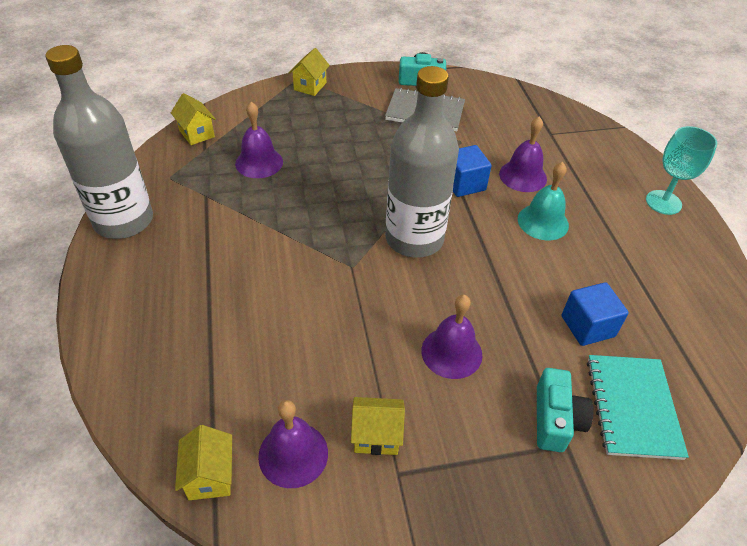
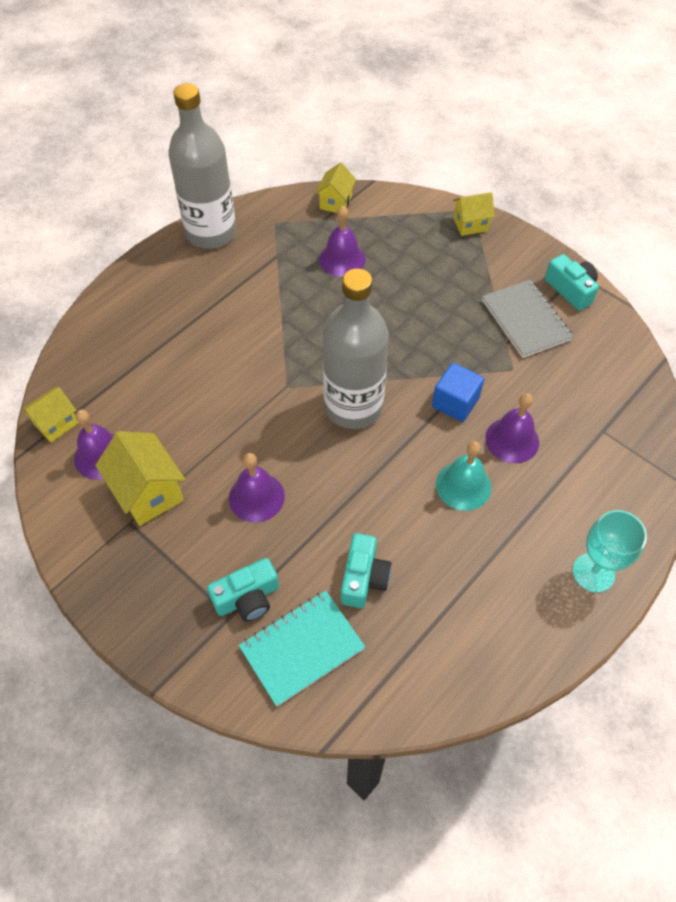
camera: 55 degrees right, 10 degrees up
(376, 436) = (148, 493): yellow house -> yellow house, size x1.59
(587, 326) = (363, 578): blue cube -> turquoise camera

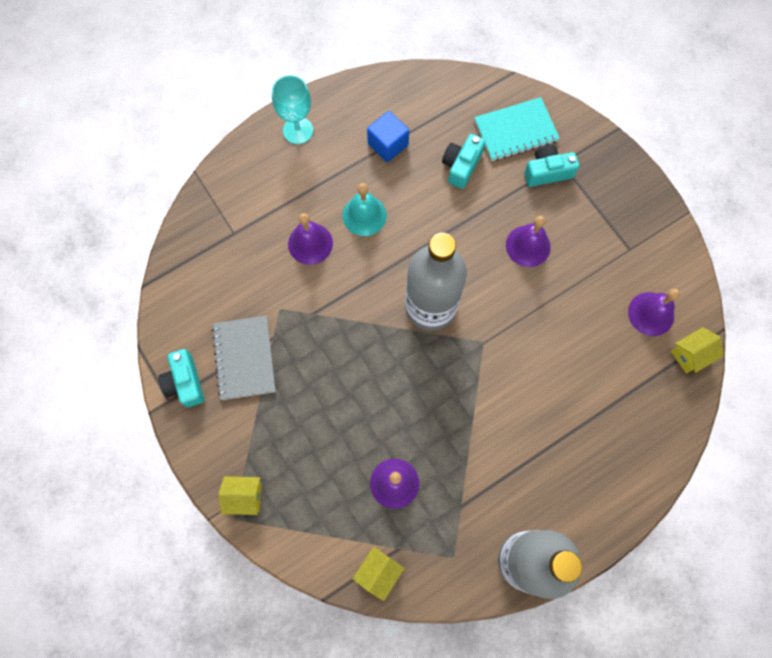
camera: 165 degrees left, 15 degrees up
(148, 493) = (613, 270): yellow house -> none
(455, 403) = (343, 289): blue cube -> blue cube (388, 144)

